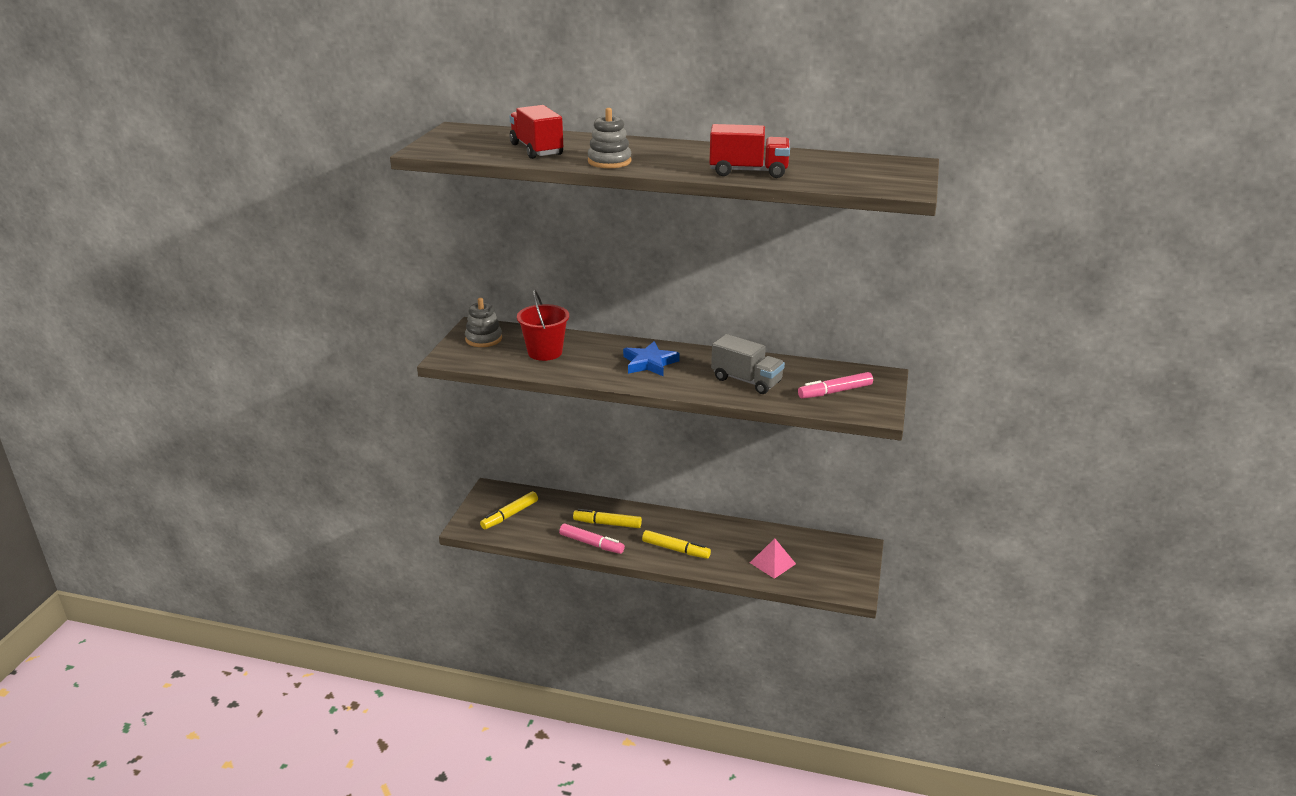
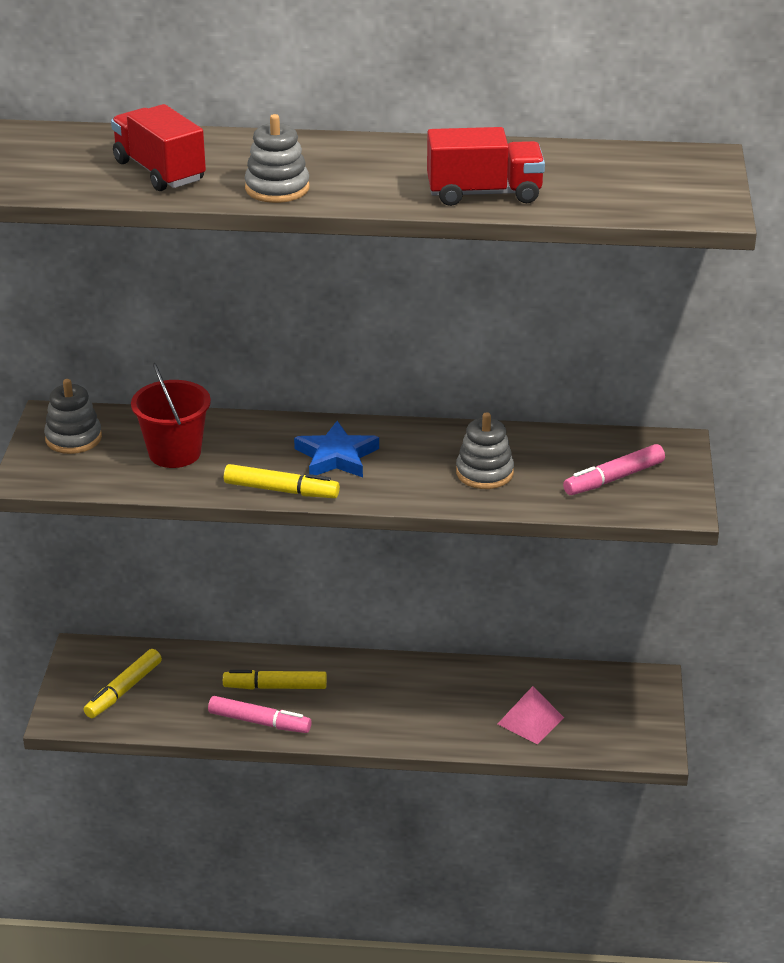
camera: 10 degrees left, 5 degrees up
(675, 549) = (386, 716): yellow marker -> yellow marker (281, 490)
(746, 381) = (484, 473): grey truck -> grey stacking toy

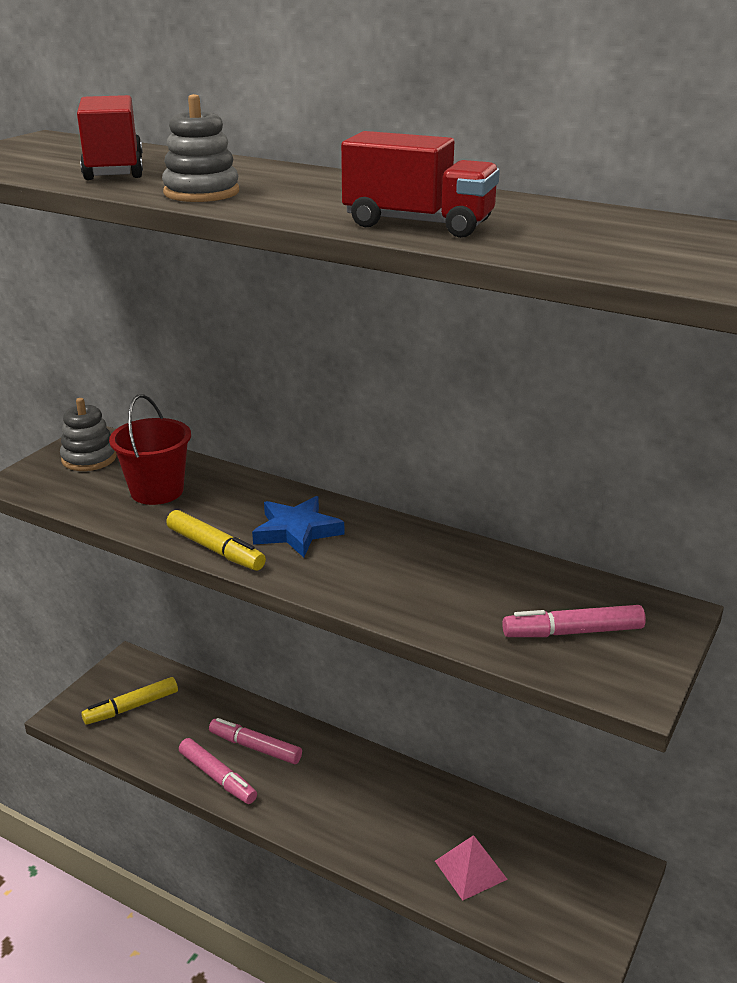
camera: 25 degrees right, 5 degrees down
(275, 687) = (255, 747): yellow marker -> pink marker
(484, 473) = (431, 586): grey stacking toy -> none

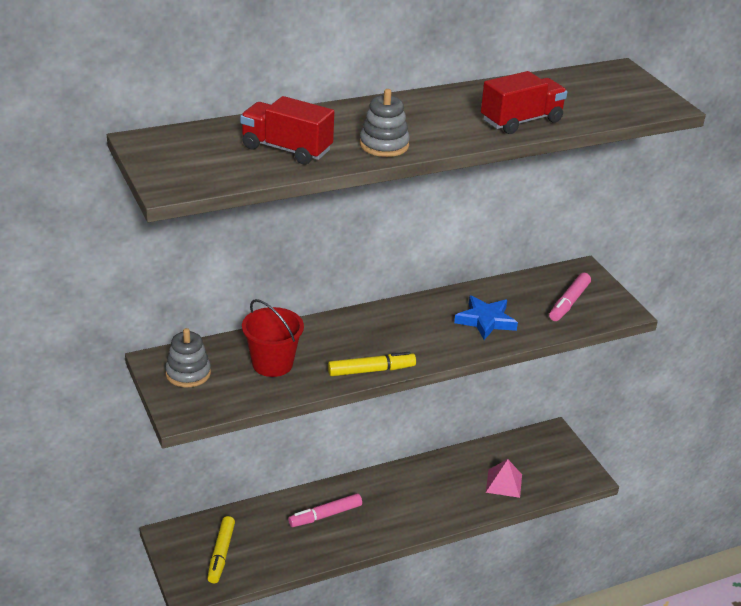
camera: 55 degrees left, 5 degrees up
(217, 777) = (334, 544): pink marker -> none
(297, 531) = (385, 335): blue star -> blue star (486, 320)

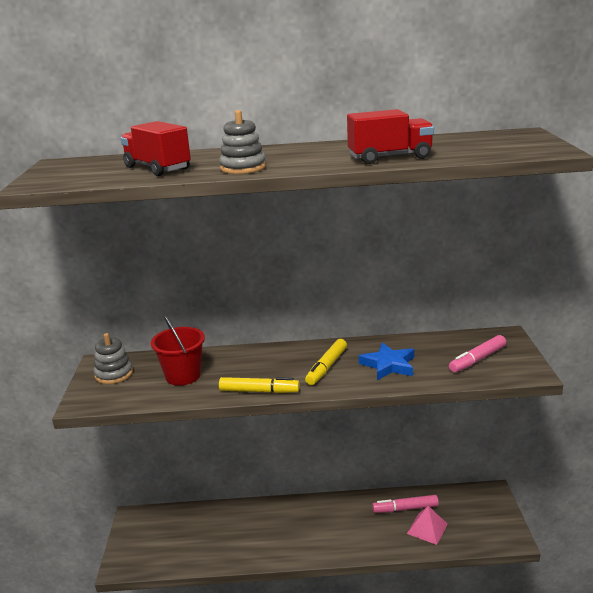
camera: 25 degrees right, 10 degrees down
(221, 554) = (161, 541): yellow marker -> yellow marker (326, 367)
(325, 515) = (259, 526): pink marker -> pink marker (405, 508)

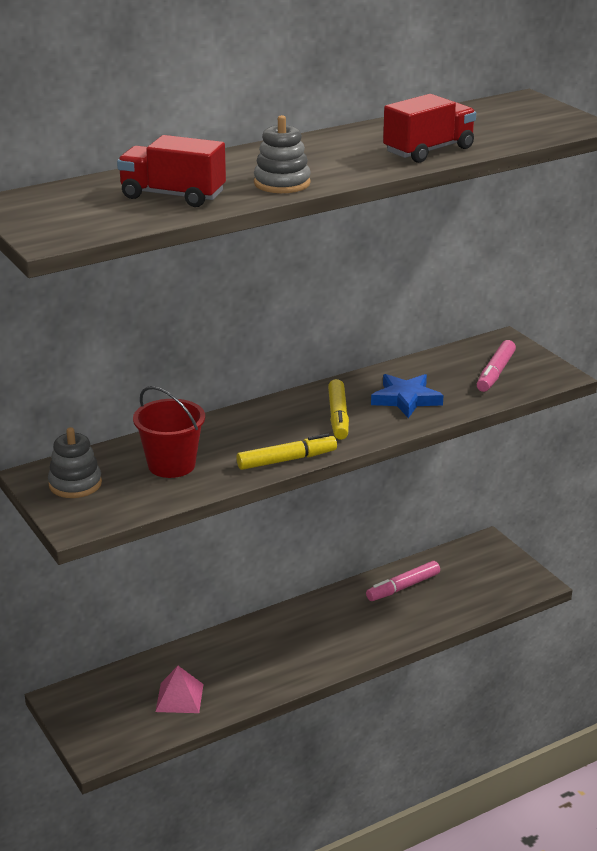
camera: 30 degrees left, 5 degrees up
(427, 528) = (441, 600): pink pyramid -> pink pyramid (179, 698)

